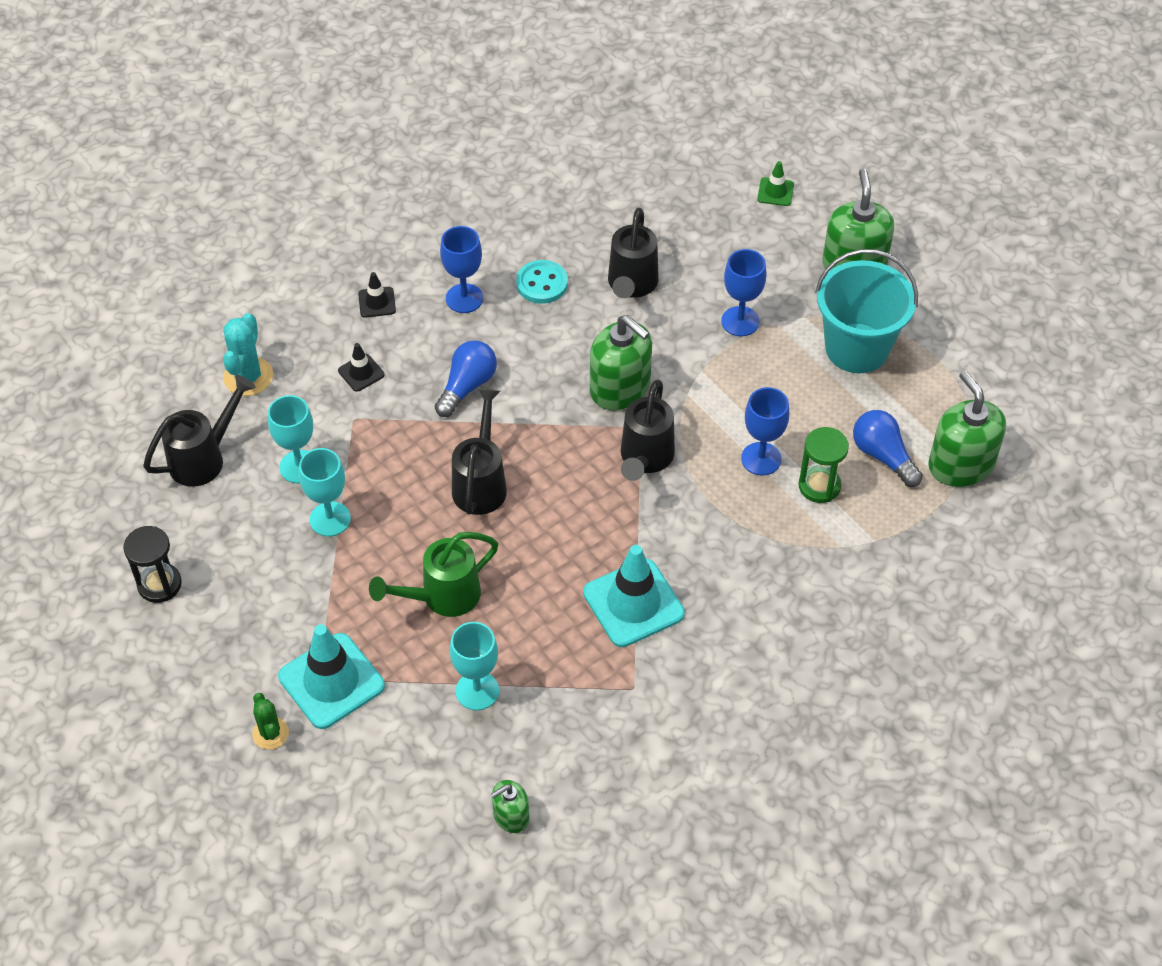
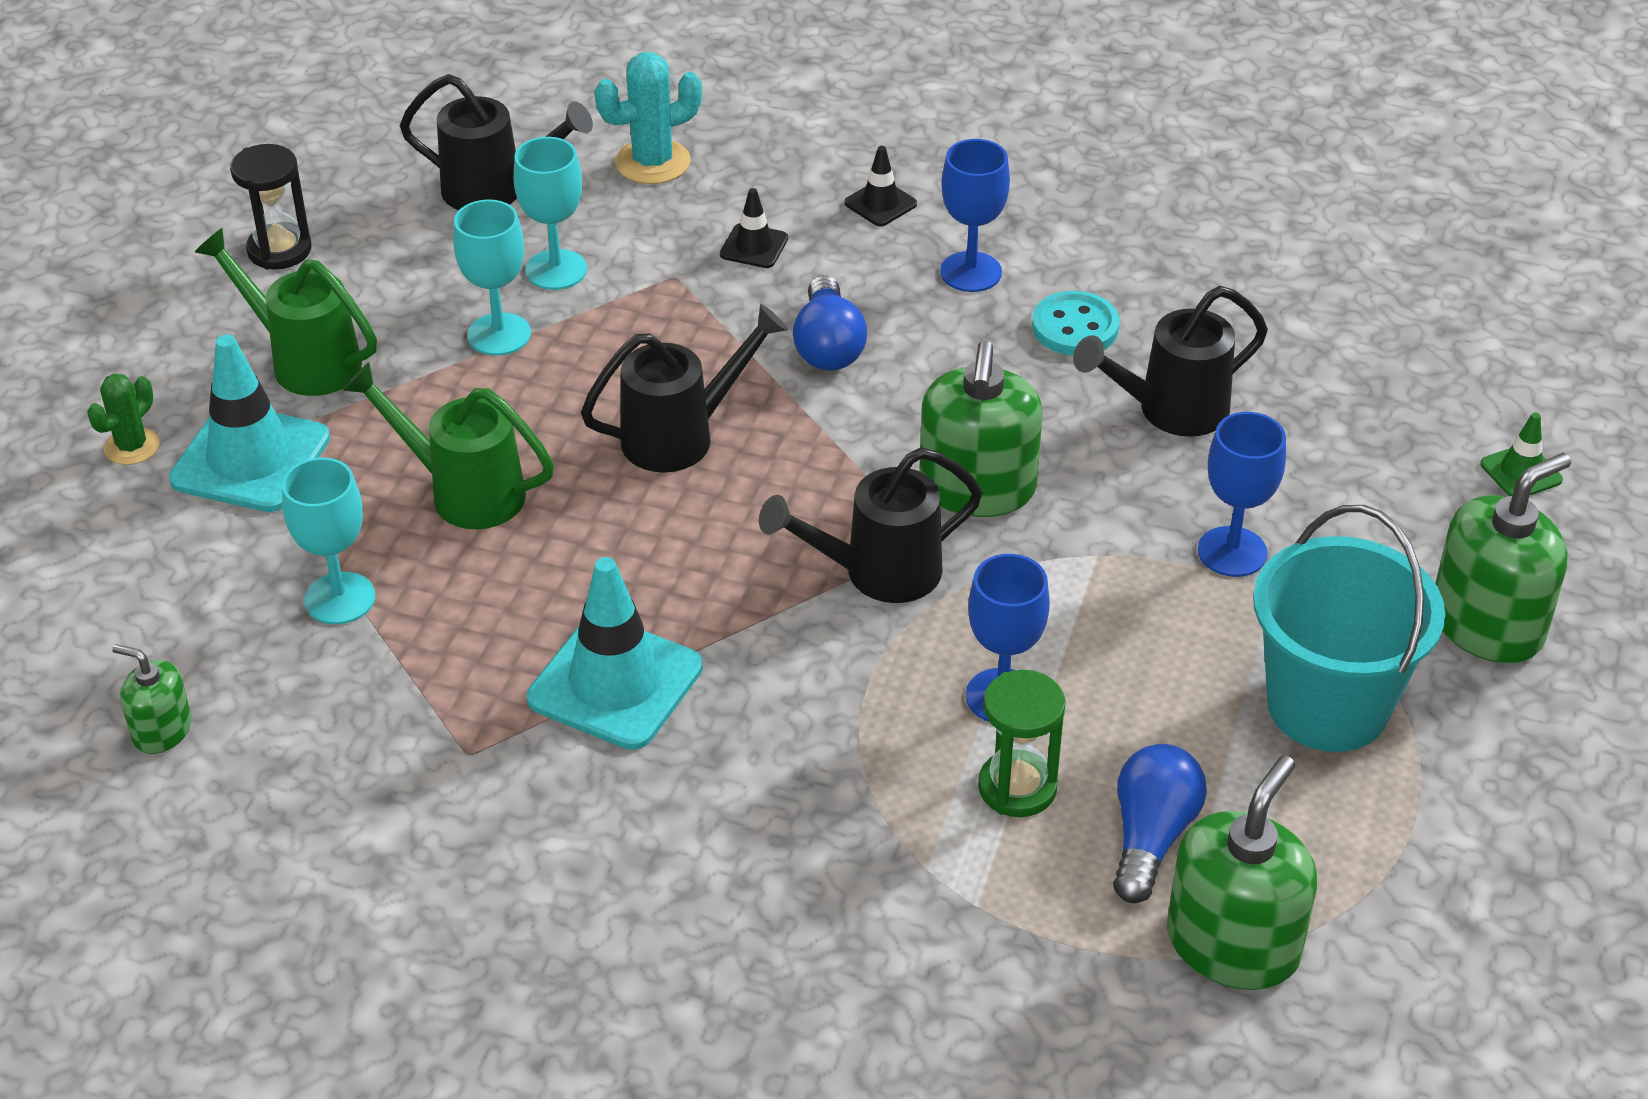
camera: 55 degrees right, 10 degrees down
(271, 618) = (305, 361): none -> green watering can
(467, 386) = (828, 346): blue light bulb -> blue light bulb turned 90 degrees clockwise

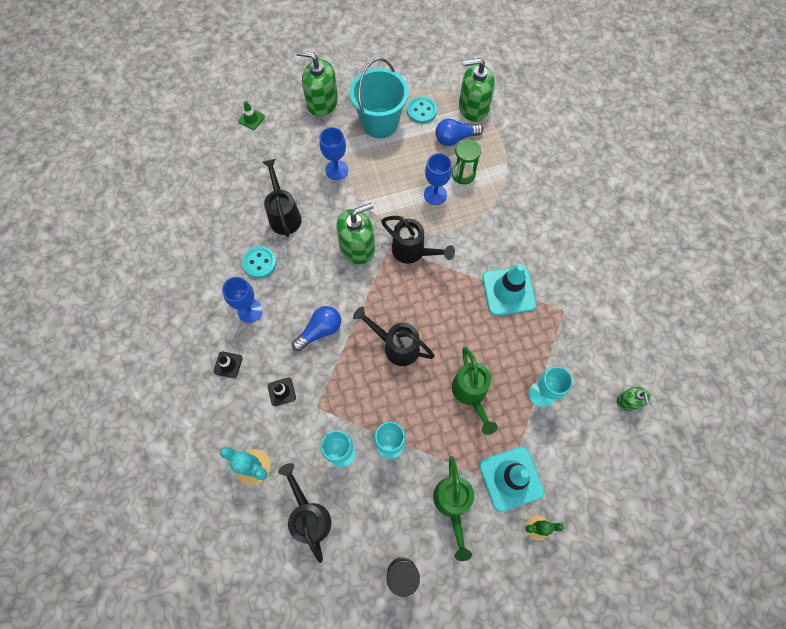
camera: 125 degrees left, 25 degrees up
(1171, 411) = (284, 215): black watering can -> black watering can turned 135 degrees counterclockwise
(1306, 816) = (421, 111): none -> turquoise button

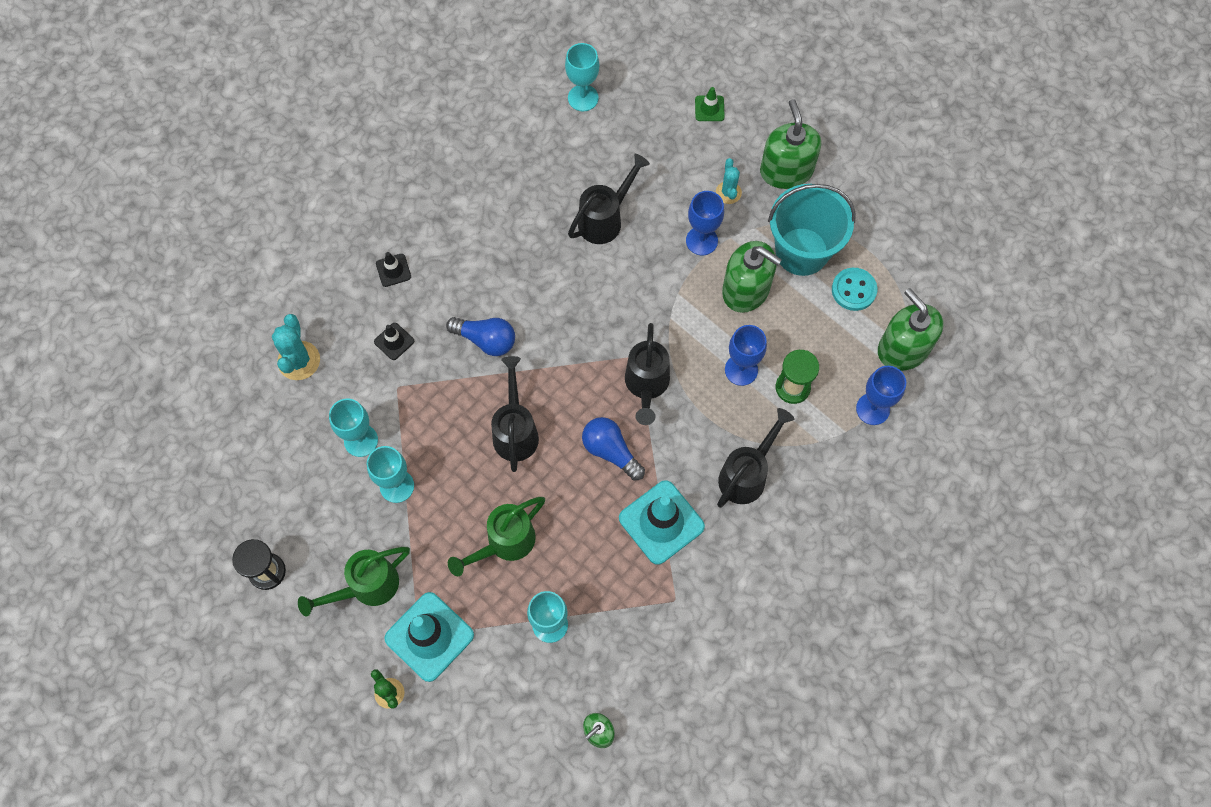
camera: 60 degrees right, 0 degrees up
(189, 183) = (583, 98): none -> turquoise goblet
(250, 311) = (467, 254): blue goblet -> blue goblet (873, 409)
(259, 263) = (529, 230): turquoise button -> none
(309, 516) = (278, 446): black watering can -> black watering can (746, 475)
(315, 139) = (728, 192): none -> turquoise cactus
(357, 247) = (614, 321): green soap dispenser -> green soap dispenser (746, 290)
(455, 138) = (839, 351): blue light bulb -> blue light bulb (610, 451)

